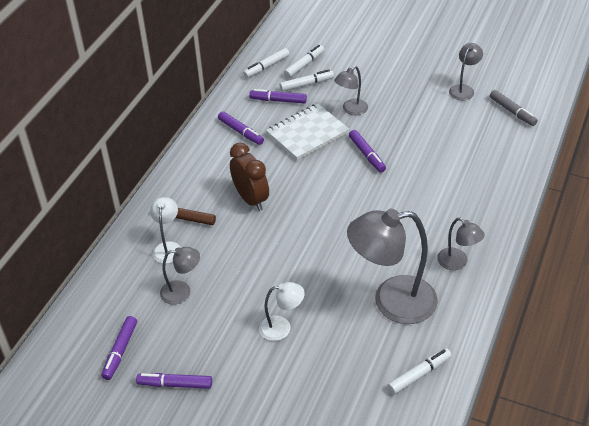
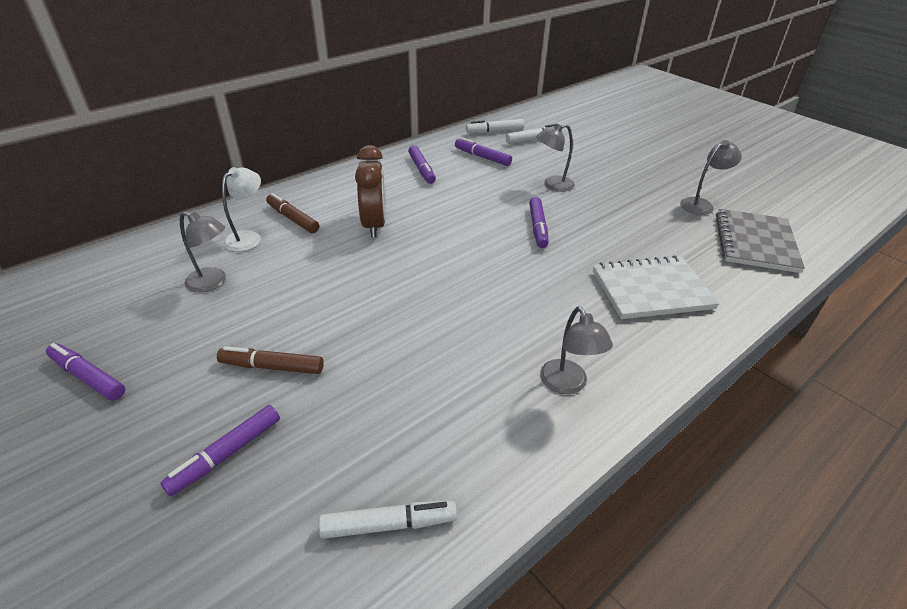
camera: 25 degrees right, 5 degrees down
(120, 351) = (85, 314): purple marker -> purple marker (226, 454)
(282, 327) = (272, 367): white lamp -> brown marker
(306, 84) = (523, 153): white marker -> none
(307, 133) = (487, 190): white notebook -> white notebook (651, 290)
(391, 301) = (436, 396): grey lamp -> none
(512, 112) = (755, 242): grey marker -> grey notebook

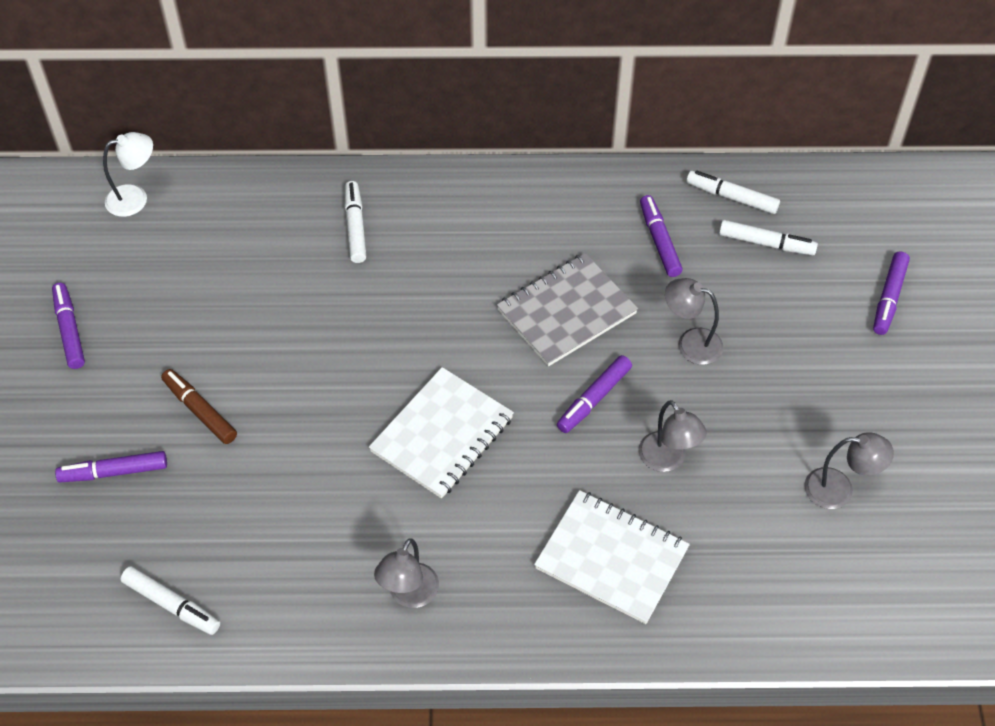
camera: 40 degrees right, 15 degrees up
(213, 282) = (222, 277): grey lamp -> grey lamp (667, 460)
(248, 237) = (294, 231): white lamp -> white lamp (135, 198)
(292, 219) = (355, 227): brown marker -> white marker
(374, 225) = (426, 287): brown clock -> none
(422, 169) = (562, 222): purple marker -> purple marker (889, 298)
(474, 286) = (442, 435): none -> white notebook
(755, 242) = (820, 583): grey notebook -> grey notebook (566, 311)

